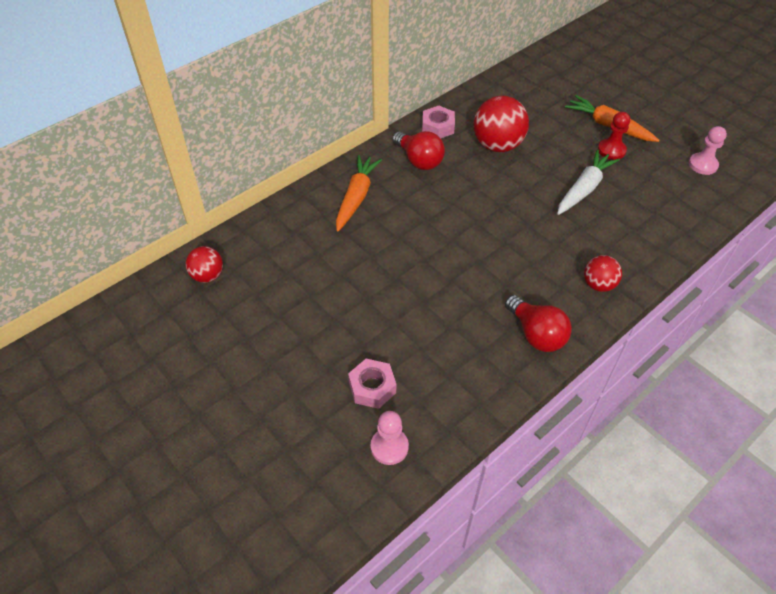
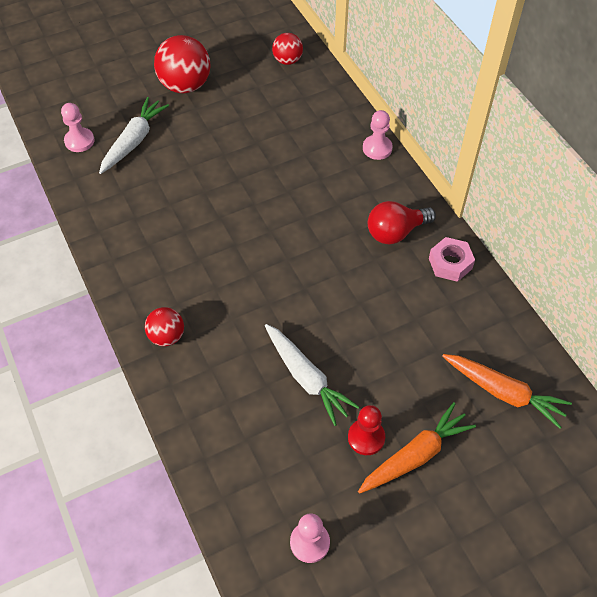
camera: 105 degrees right, 5 degrees up
(324, 185) = (377, 148): none -> pink pawn
(356, 197) = (353, 169): orange carrot -> orange carrot (503, 392)
(372, 387) = (134, 141): pink nut -> white carrot
(497, 145) = (404, 313): red ball -> red ball (185, 85)
(536, 334) = (133, 263): red light bulb -> none

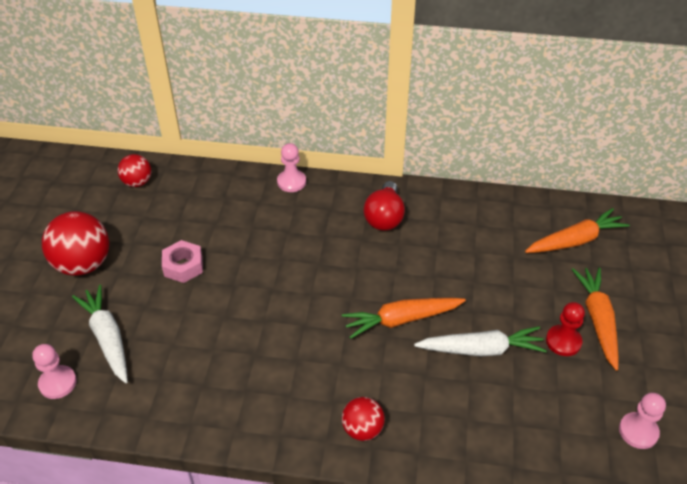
camera: 55 degrees left, 10 degrees down
(292, 305) = (401, 320): none -> orange carrot
(450, 263) = (440, 204): pink nut -> pink nut (183, 266)

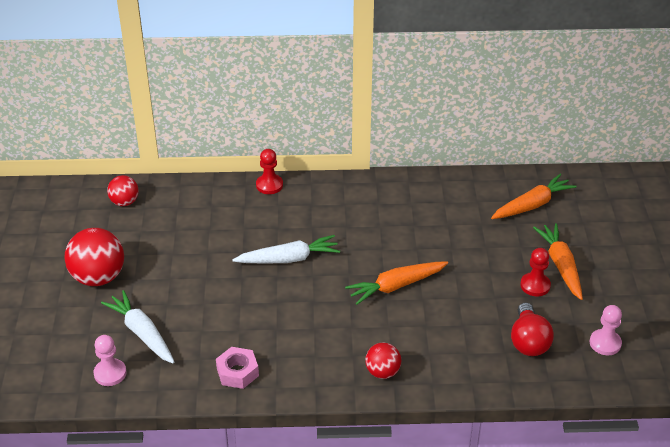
camera: 10 degrees left, 5 degrees down
(183, 266) = (191, 267): pink nut -> pink nut (237, 372)
(291, 182) = (269, 185): pink pawn -> red pawn
(384, 217) = (361, 206): red light bulb -> red light bulb (528, 341)
(481, 349) = (468, 300): white carrot -> white carrot (289, 259)

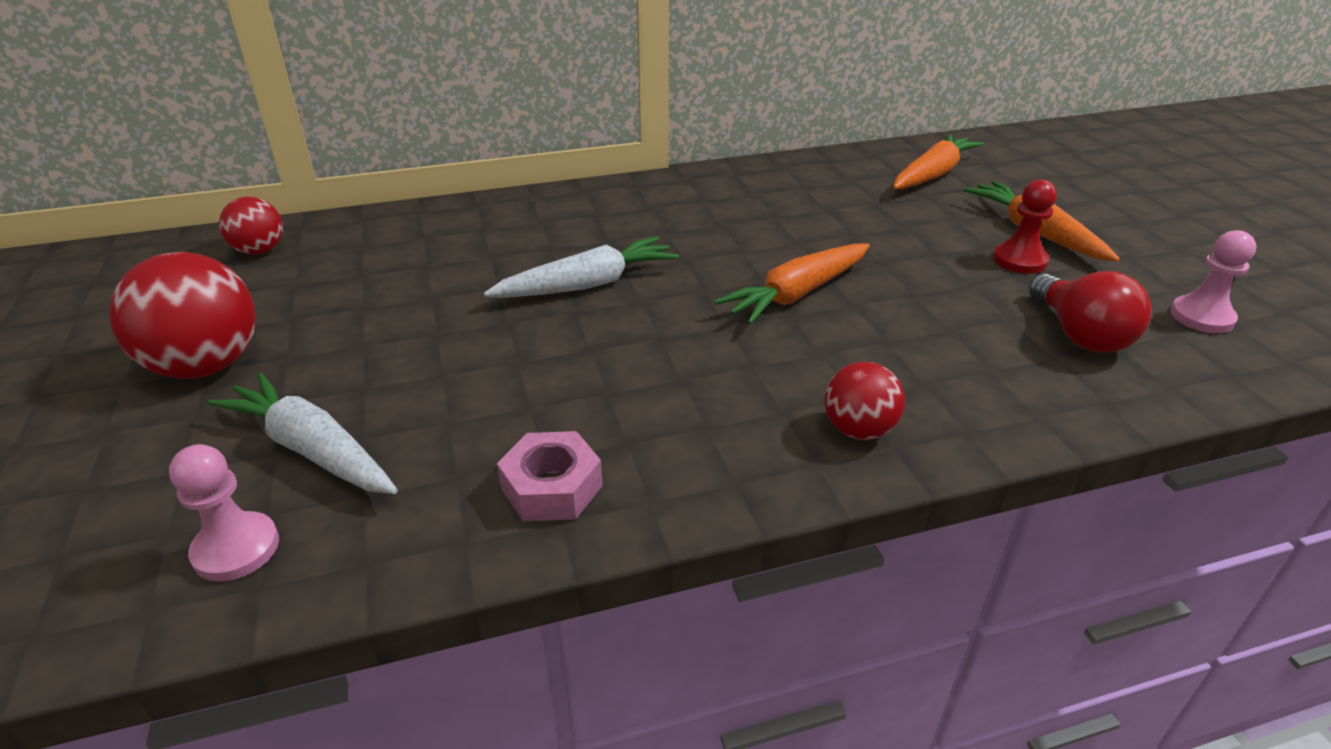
camera: 15 degrees left, 5 degrees down
(269, 185) = (517, 201): red pawn -> none

